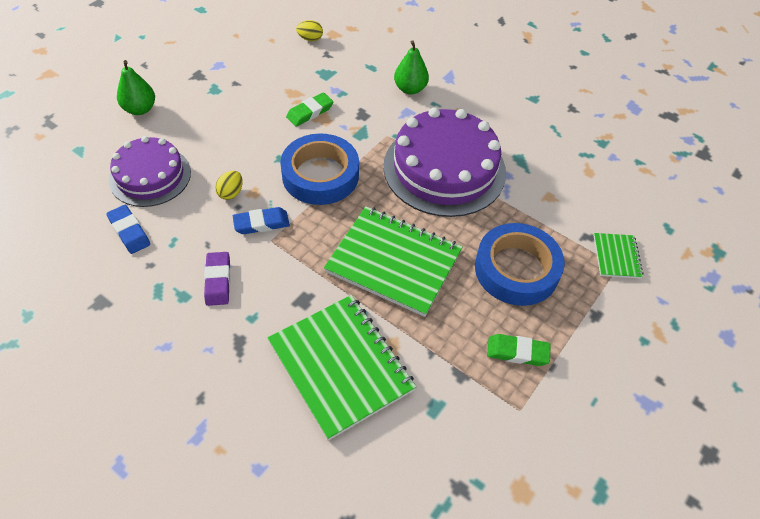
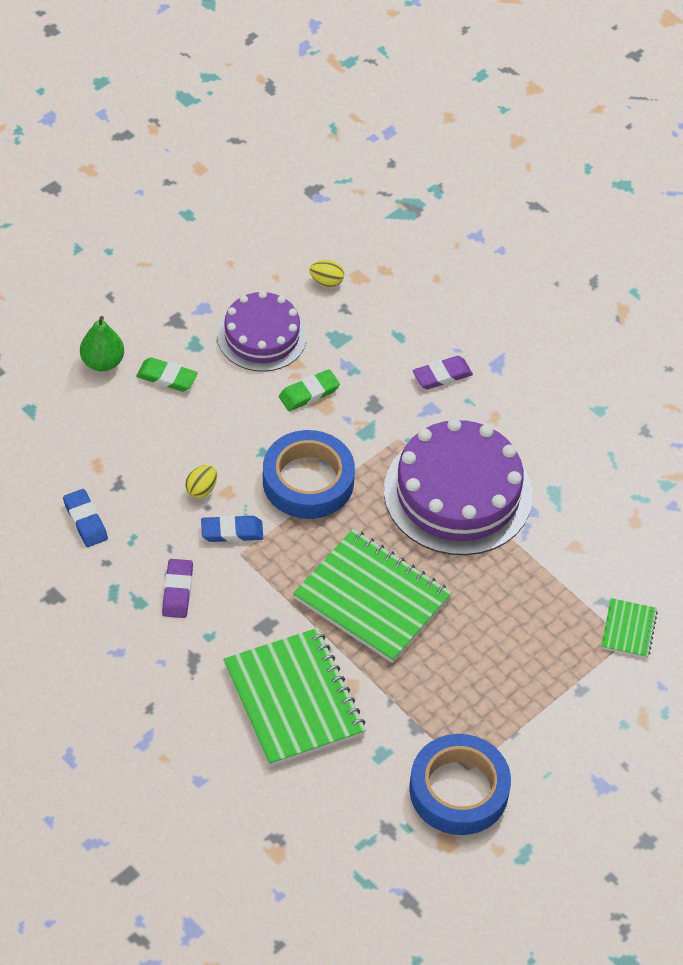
camera: 10 degrees right, 0 degrees up
(150, 176) = (111, 455): purple cake -> purple cake (262, 336)
(410, 89) = (442, 375): green pear -> purple eraser
(516, 269) = (508, 627): blue tape -> blue tape (459, 790)
(517, 352) = (482, 714): green eraser -> green eraser (167, 377)

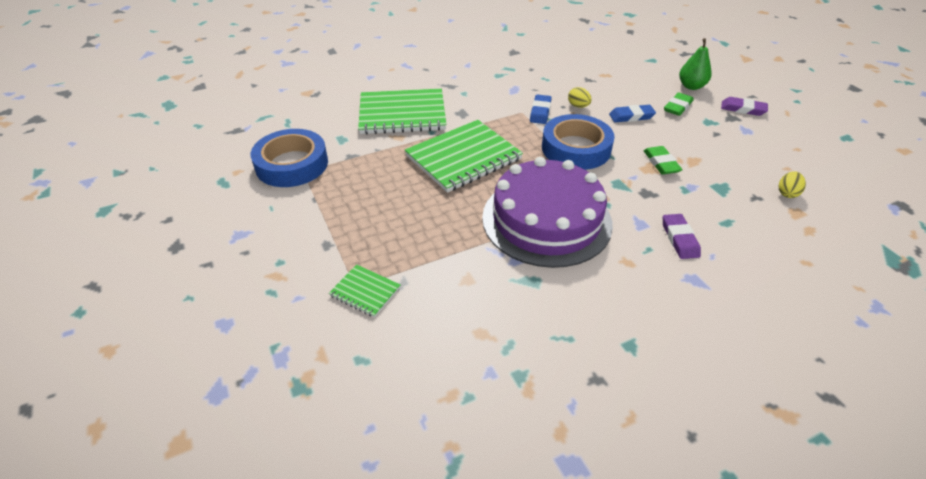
camera: 110 degrees right, 10 degrees down
(85, 520) = (563, 66): blue eraser -> blue eraser (631, 116)
(177, 591) = (501, 87): purple eraser -> purple eraser (743, 109)
(262, 336) = (720, 151): purple cake -> none

